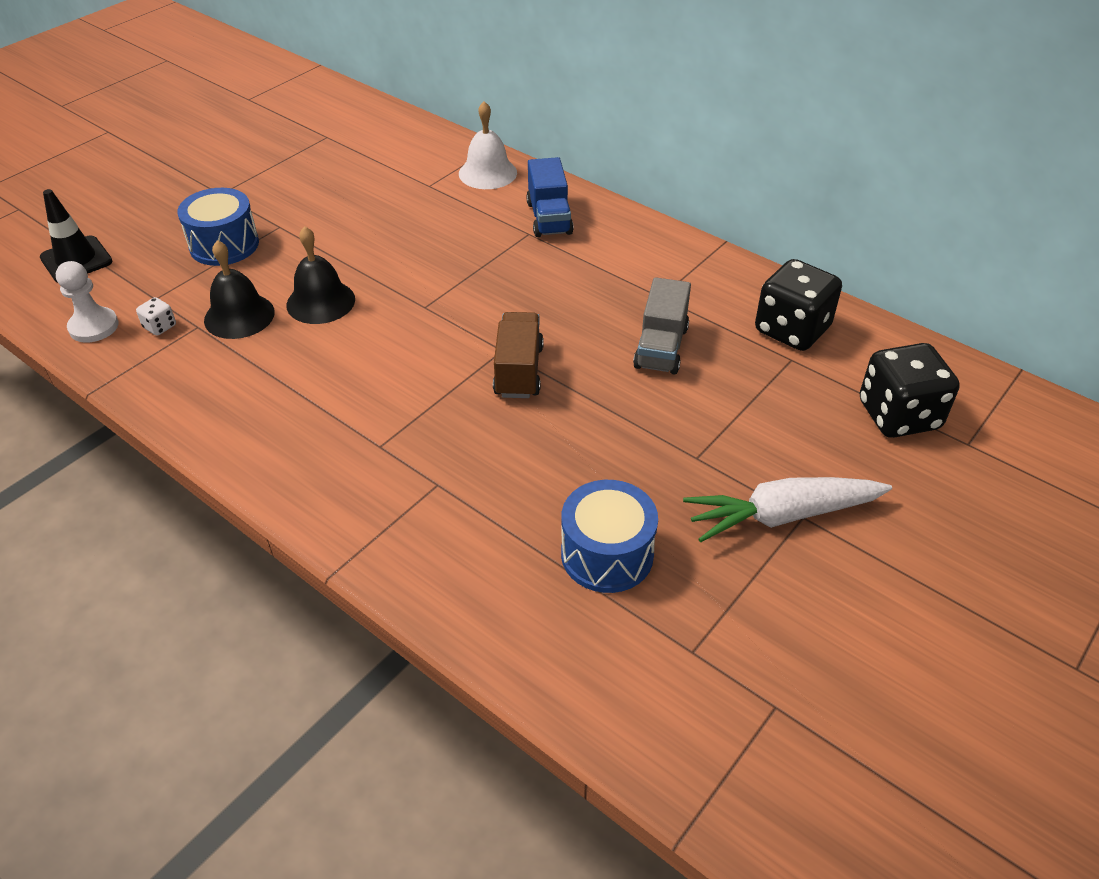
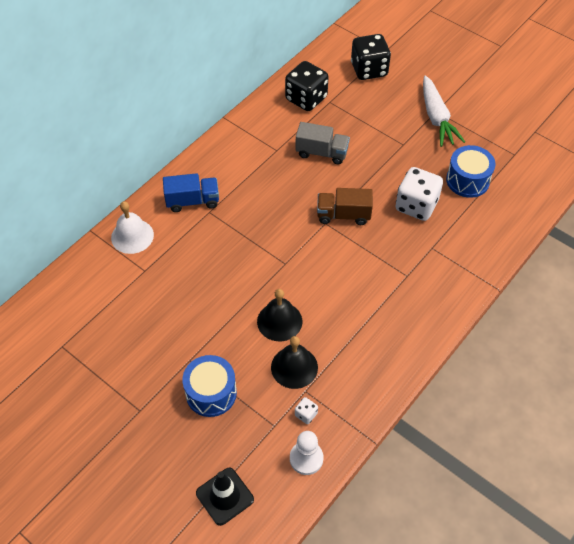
camera: 90 degrees left, 10 degrees up
(539, 468) = (416, 205): none -> white dice

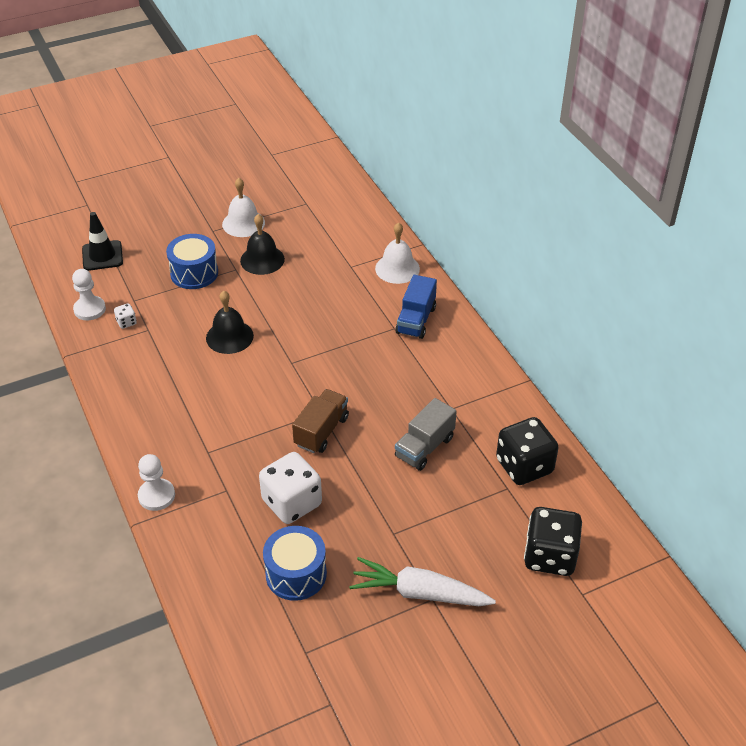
camera: 115 degrees right, 10 degrees down
(116, 387) = (243, 223): none -> white bell
(294, 367) = (176, 330): black bell -> black bell (262, 260)
(465, 287) = (156, 496): none -> white pawn

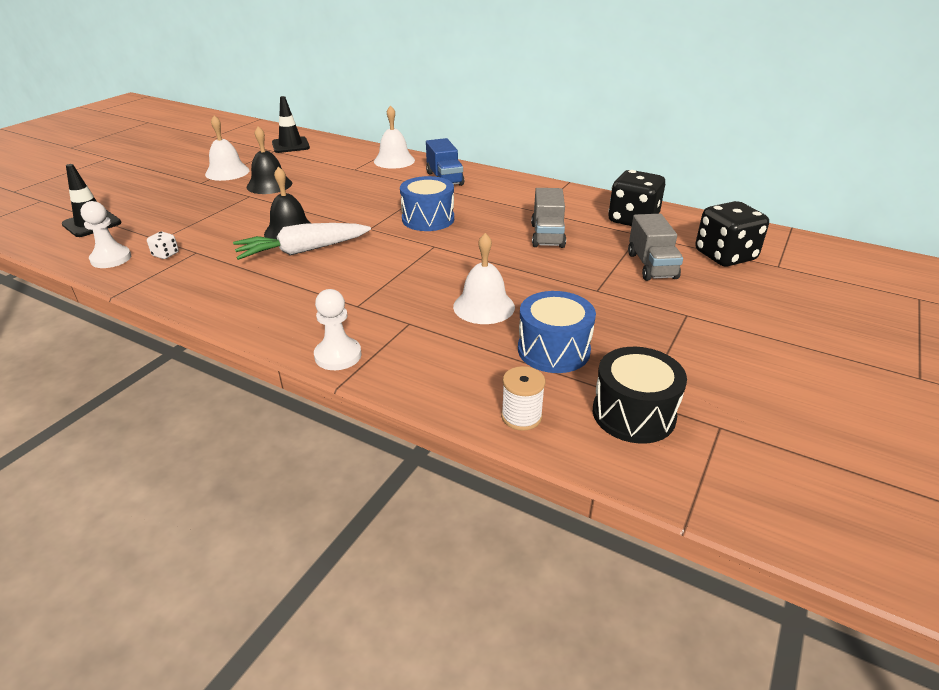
camera: 35 degrees left, 10 degrees down
(194, 273) = (209, 208): blue drum -> blue drum (428, 219)
(218, 616) = (521, 416): none -> white spool
(288, 659) = (633, 414): none -> black drum
(292, 503) = (484, 306): white dice -> white bell
(321, 431) = (450, 256): brown truck -> none
(327, 200) = (290, 145): none -> black traffic cone
(419, 592) = (671, 315): white carrot -> white carrot (302, 251)
(470, 532) = (651, 266): none -> grey truck

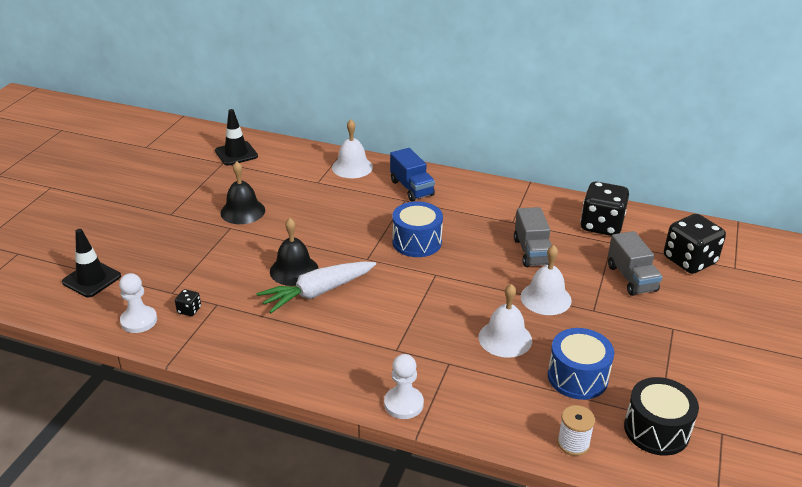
camera: 10 degrees left, 0 degrees up
(165, 254) = (189, 310): white dice -> black dice
(227, 172) = (190, 197): white bell -> white bell (546, 298)

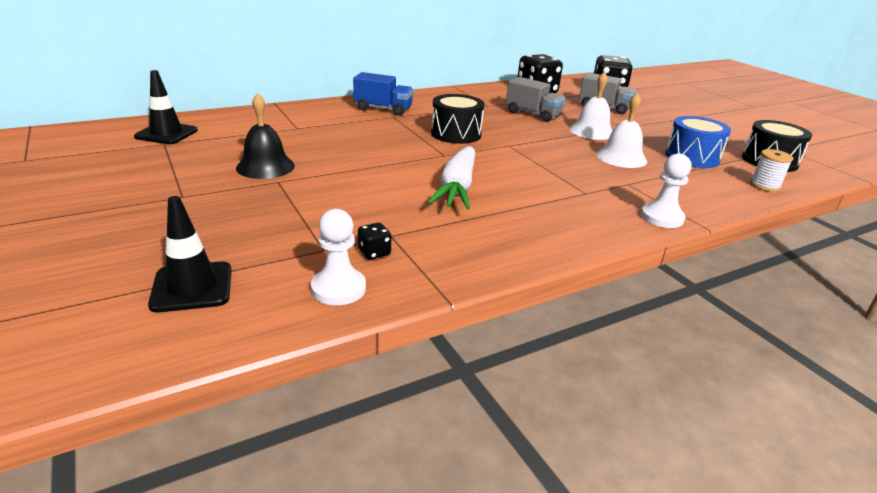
camera: 50 degrees left, 5 degrees down
(294, 270) = (405, 183): black bell -> none
(352, 167) = (307, 111): white bell -> none
(417, 242) = (456, 134): blue drum -> black drum

